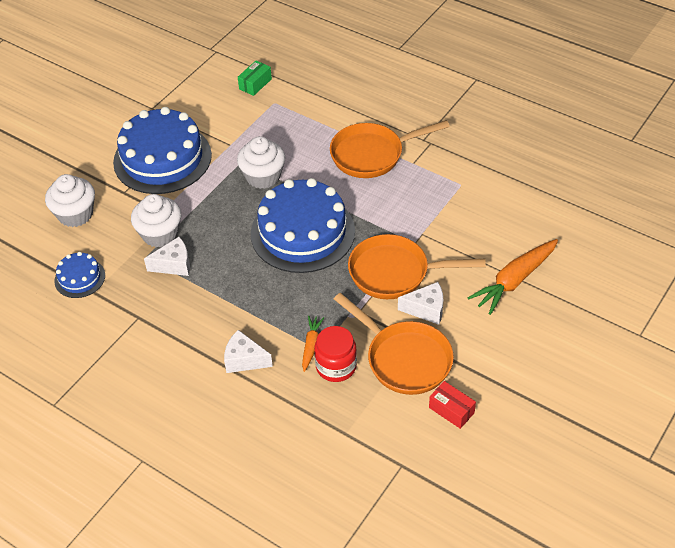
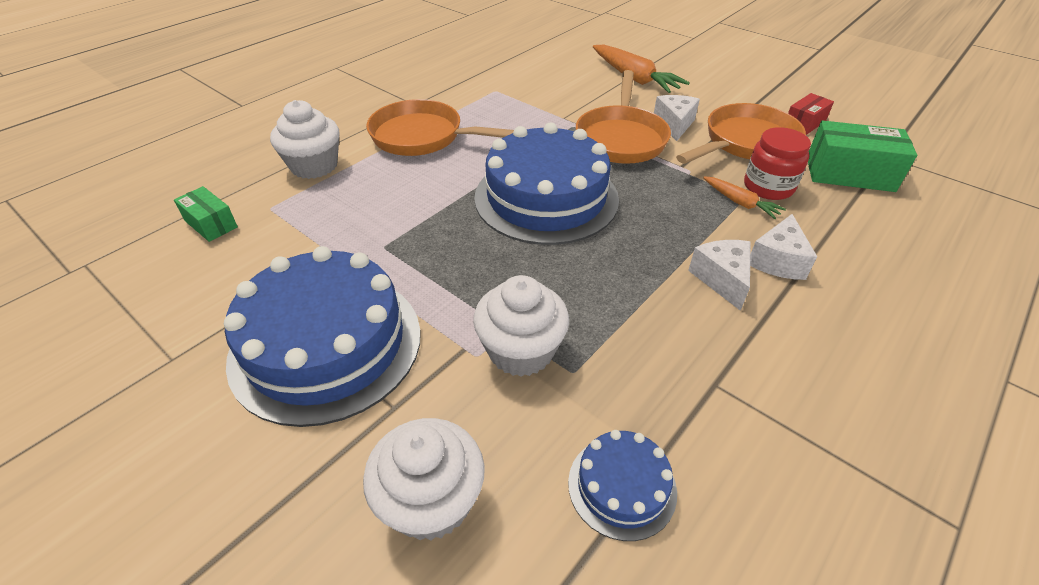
camera: 85 degrees left, 5 degrees down
(174, 264) = (595, 333): white cheese -> white cheese (722, 279)
(263, 176) = (425, 226): white cupcake -> white cupcake (314, 166)
(311, 345) = (740, 203): orange carrot -> orange carrot turned 150 degrees counterclockwise
(365, 428) = (849, 174): none -> green box
(372, 154) = (423, 137): orange pan -> orange pan turned 120 degrees clockwise

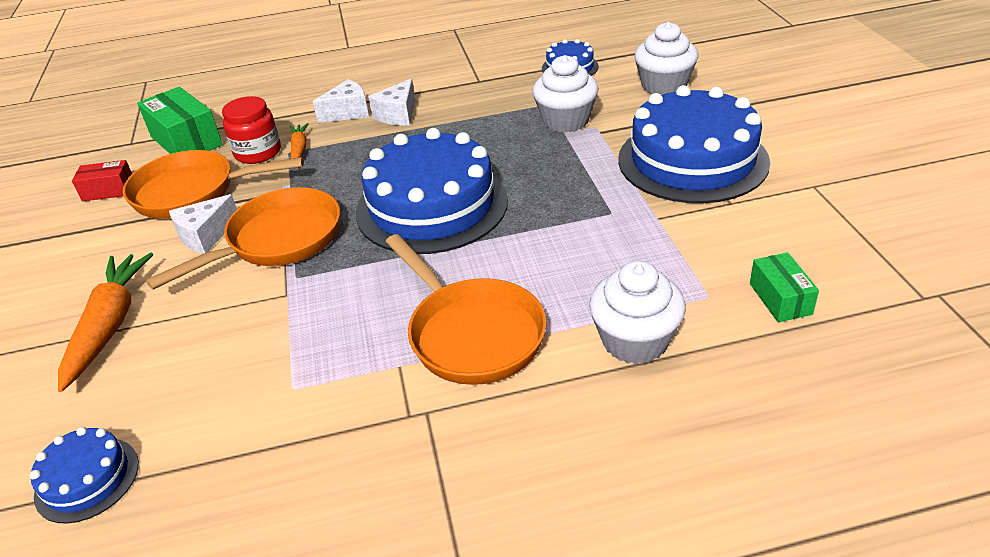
camera: 140 degrees left, 5 degrees down
(539, 47) = (87, 479): none -> blue cake

